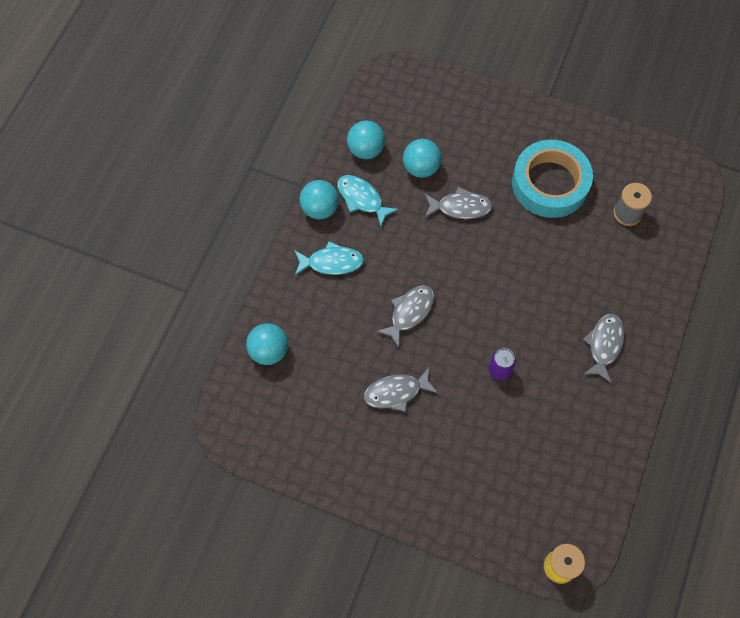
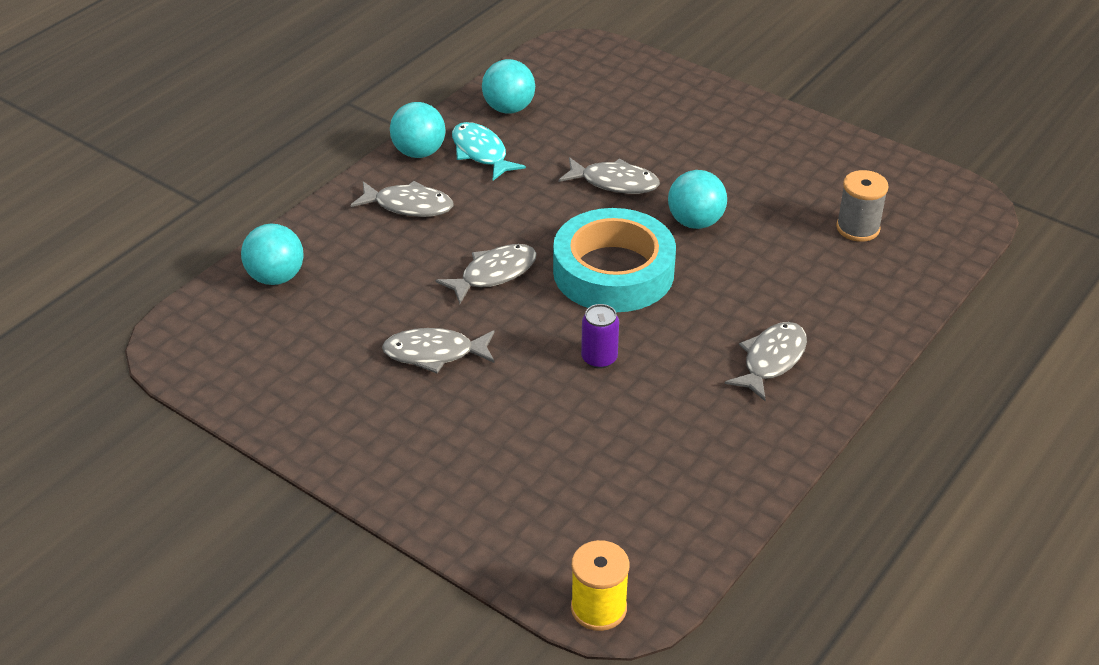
camera: 15 degrees right, 25 degrees down
(332, 262) = (409, 205): turquoise fish -> grey fish
(421, 168) = (576, 136): turquoise ball -> turquoise ball (695, 222)
(550, 183) = (753, 180): turquoise tape -> turquoise tape (613, 271)

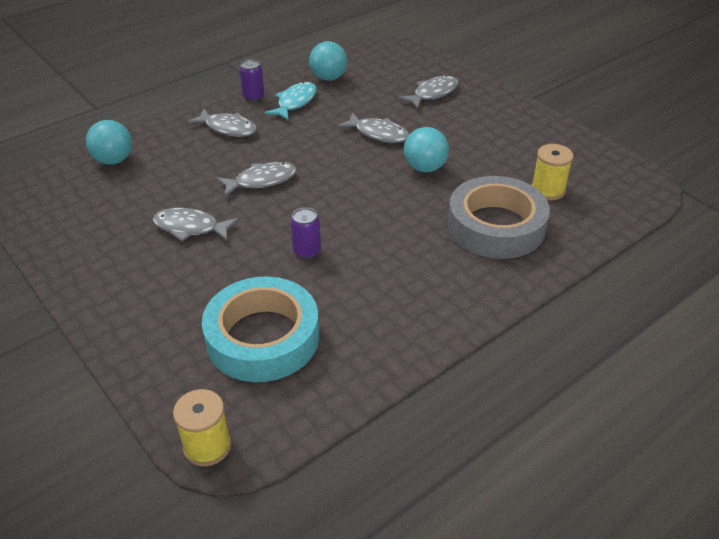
camera: 15 degrees right, 0 degrees up
(419, 152) = (253, 97): turquoise ball -> purple can
(481, 153) = (295, 102): turquoise fish -> turquoise fish turned 45 degrees clockwise
(613, 271) = (348, 192): turquoise tape -> turquoise tape (263, 337)
(771, 360) = (438, 275): grey fish -> grey fish (433, 93)
(814, 286) = (496, 226): none -> grey tape
(858, 228) = (548, 190): grey spool -> yellow spool

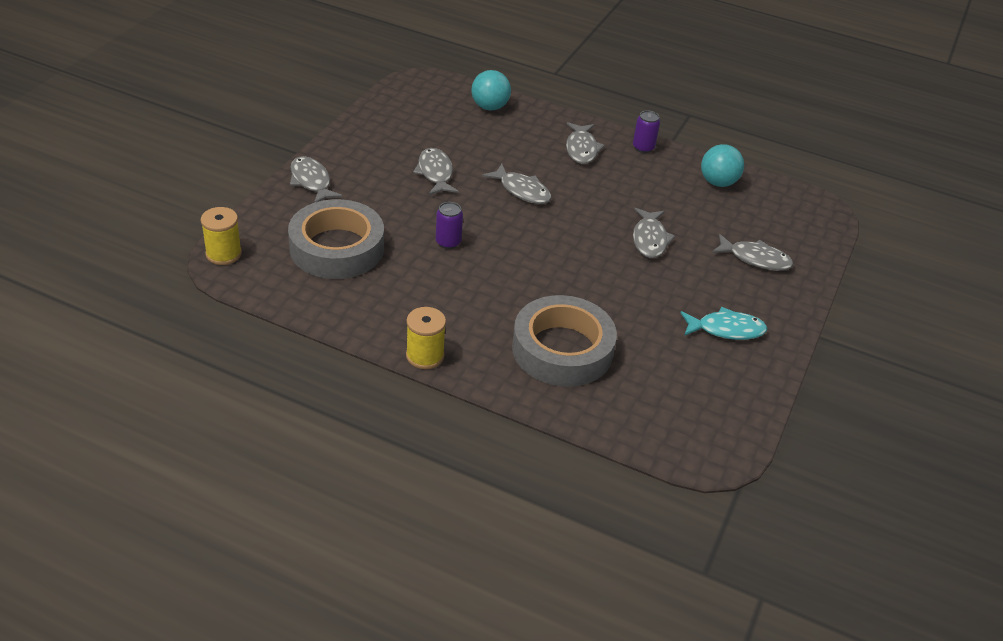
camera: 60 degrees right, 0 degrees up
(127, 327) = (311, 181): none -> grey fish
(263, 337) = (337, 248): turquoise tape -> grey tape
(295, 102) = (656, 174): turquoise fish -> turquoise fish (726, 329)
(425, 168) = (618, 283): turquoise ball -> none
(548, 190) = (648, 377): yellow spool -> yellow spool (425, 356)

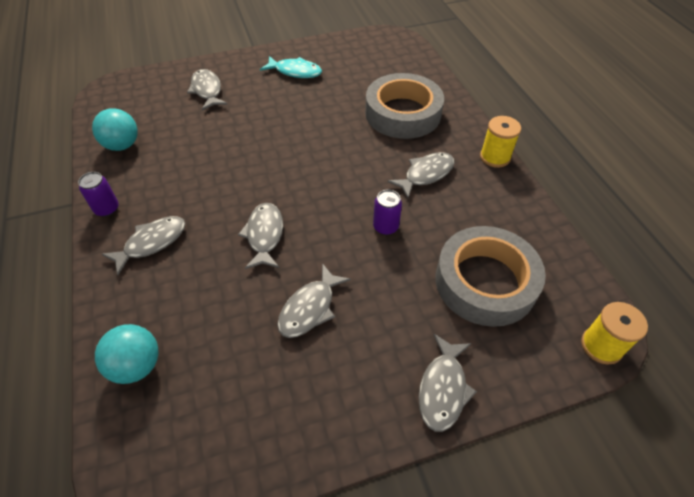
camera: 130 degrees left, 10 degrees up
(650, 239) = (243, 138): grey fish -> grey fish (426, 174)
(726, 329) = (295, 71): turquoise fish -> turquoise fish turned 150 degrees clockwise

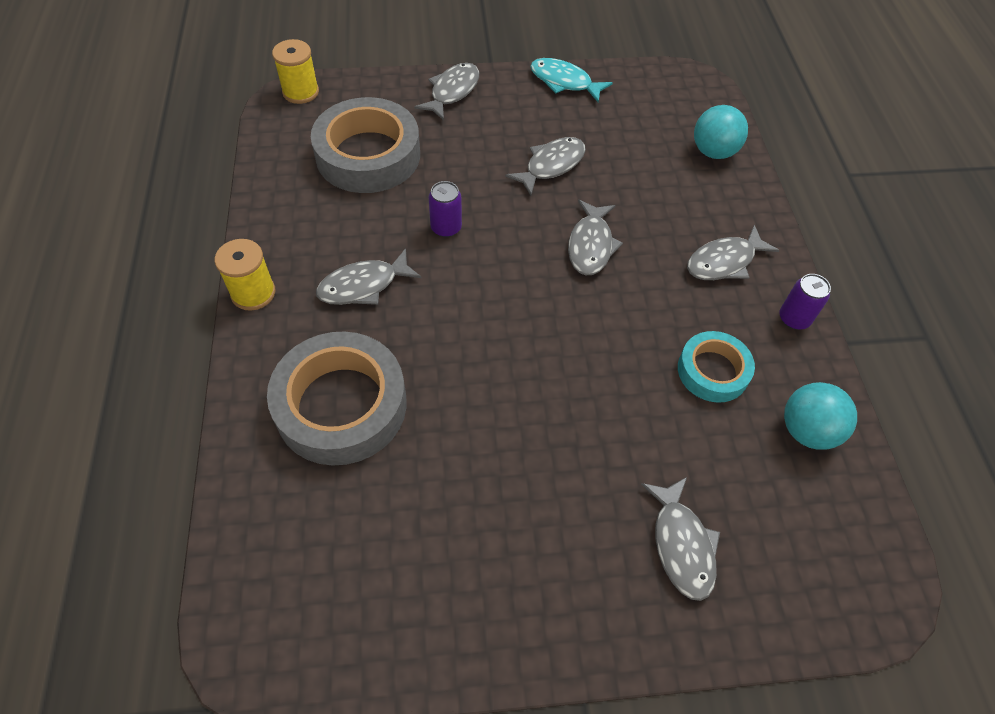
camera: 170 degrees left, 5 degrees up
(176, 166) = (712, 371): none -> turquoise tape
(295, 71) = (502, 568): turquoise fish -> turquoise fish (564, 82)

